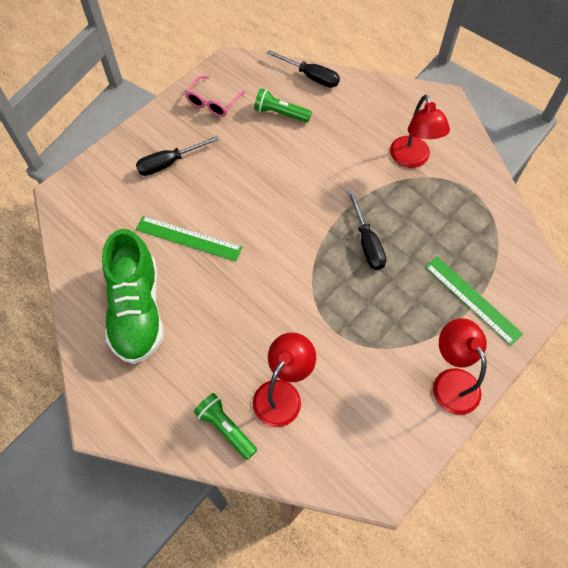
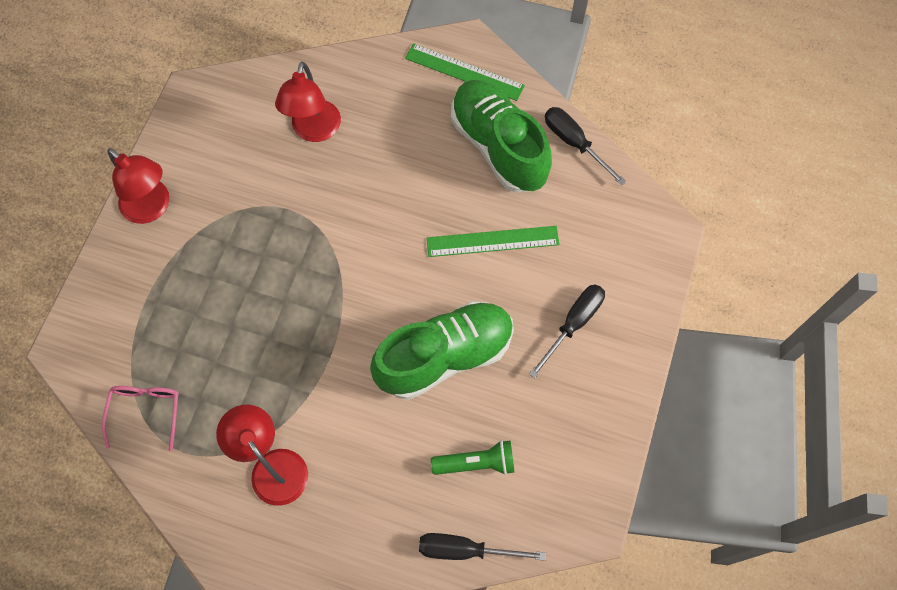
camera: 155 degrees right, 5 degrees up
(213, 102) = (574, 439): pink glasses -> pink glasses (146, 412)
(226, 428) = (353, 83): green flashlight -> none
(267, 178) = (445, 356): none -> green shoe
(367, 242) = (289, 322): black screwdriver -> black screwdriver (574, 143)
(472, 299) = (149, 304): green ruler -> green ruler (464, 72)

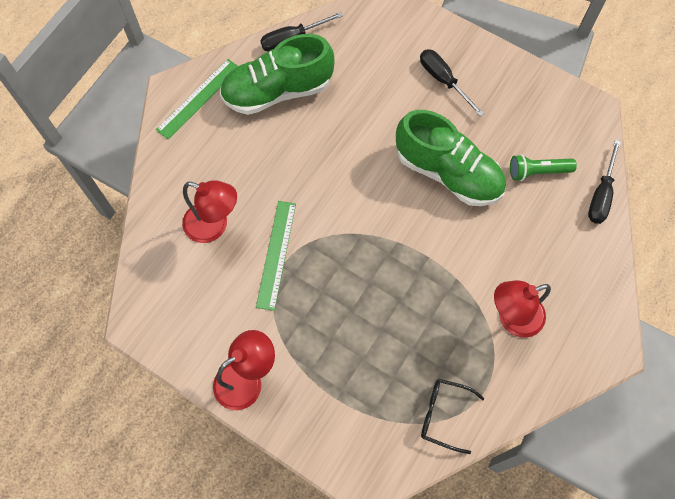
camera: 75 degrees left, 0 degrees up
(146, 412) = (443, 415): pink glasses -> black glasses
(445, 356) = (448, 173): green shoe -> green shoe turned 135 degrees clockwise
(476, 463) = (537, 171): green flashlight -> green flashlight turned 105 degrees counterclockwise
(492, 241) = (360, 116): green ruler -> green ruler (276, 254)

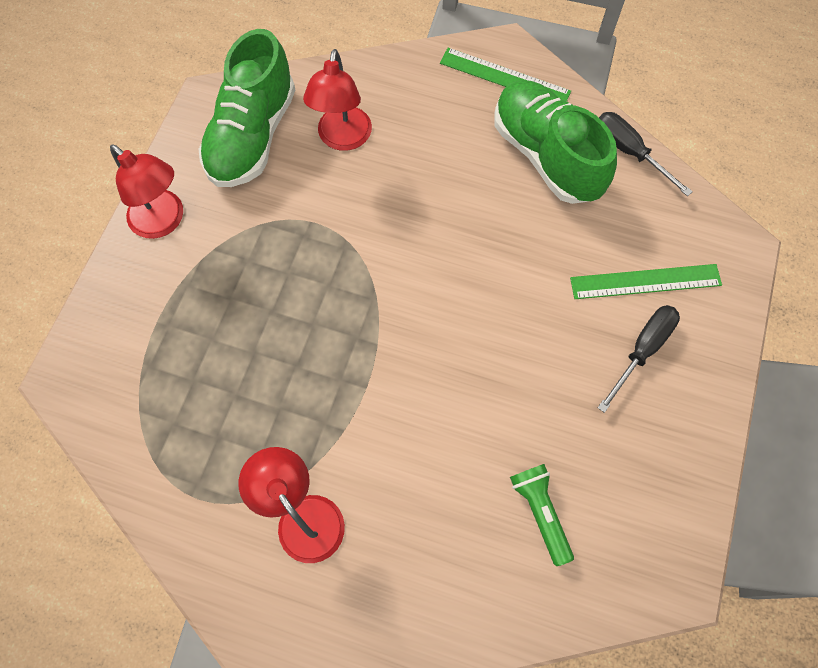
camera: 75 degrees right, 0 degrees up
(276, 254) = (324, 211): green ruler -> green ruler (645, 281)
(443, 415) = (155, 451): black glasses -> none
(448, 173) = (497, 387): green shoe -> green shoe (253, 136)
(601, 194) = (533, 617): black screwdriver -> none

